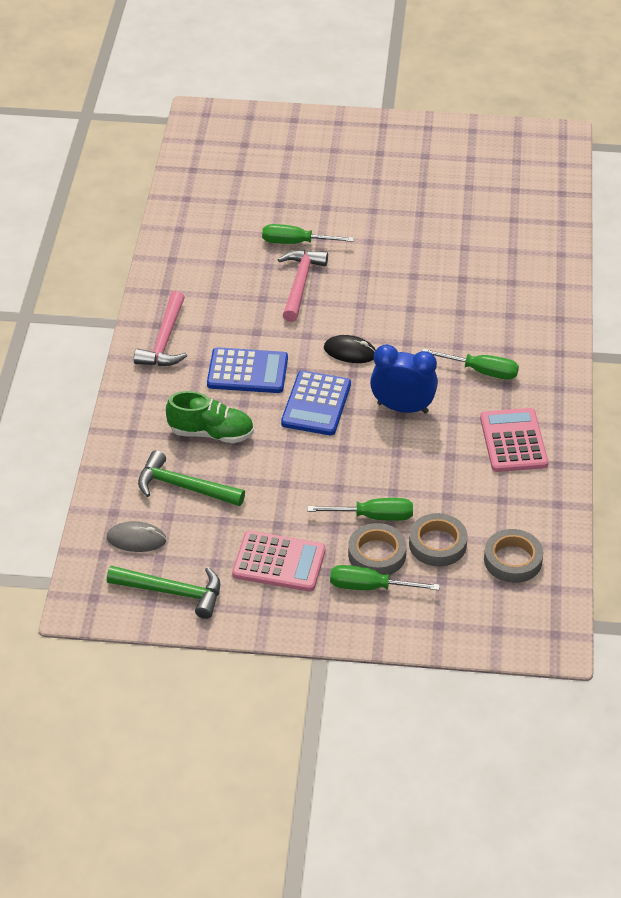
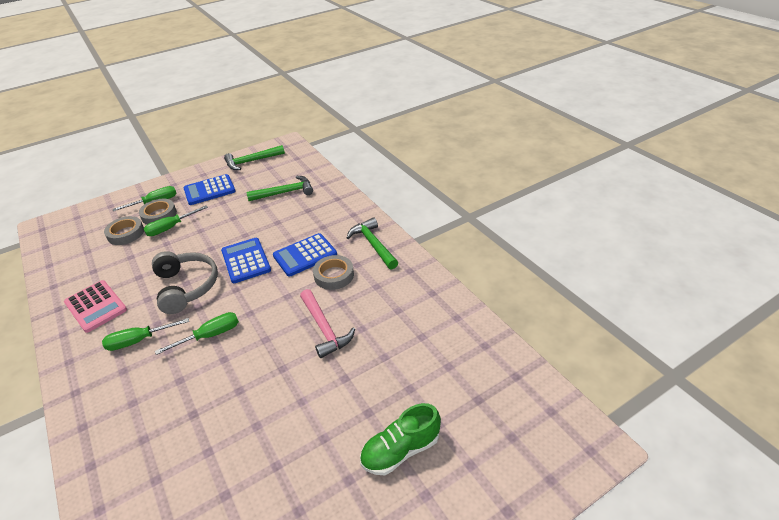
camera: 145 degrees right, 5 degrees down
(136, 539) = (287, 167): grey mouse -> none
(165, 340) = (373, 244): pink hammer -> green hammer
(211, 433) = (294, 218): green shoe -> green shoe (400, 450)
(279, 562) = (209, 190): pink calculator -> blue calculator
(296, 242) = (360, 360): green screwdriver -> green screwdriver (210, 336)
(350, 352) = (247, 301): black mouse -> none
(402, 408) = (186, 287): blue clock -> grey headphones
(512, 560) = (76, 247): grey tape -> grey tape (334, 275)

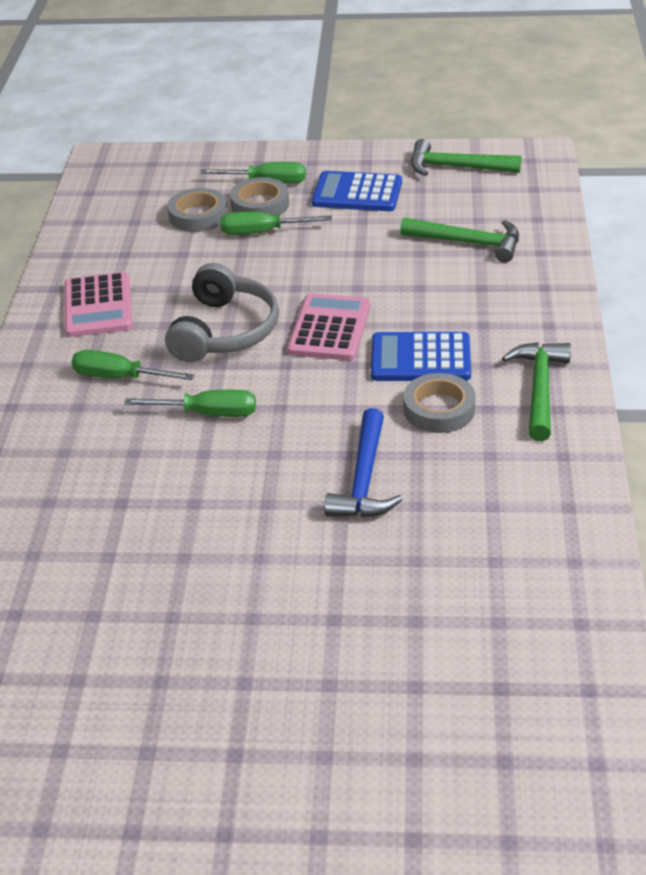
camera: 35 degrees right, 0 degrees up
(246, 260) = (330, 328): blue calculator -> pink calculator
(324, 328) = (364, 479): pink hammer -> blue hammer
(400, 450) = (336, 688): green shoe -> none

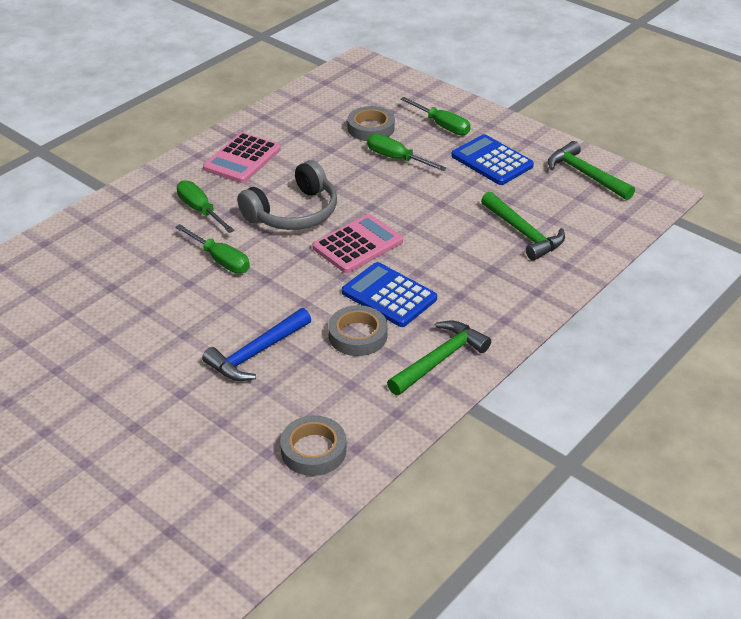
camera: 35 degrees right, 0 degrees up
(260, 205) = (418, 139): grey tape -> grey tape (313, 450)

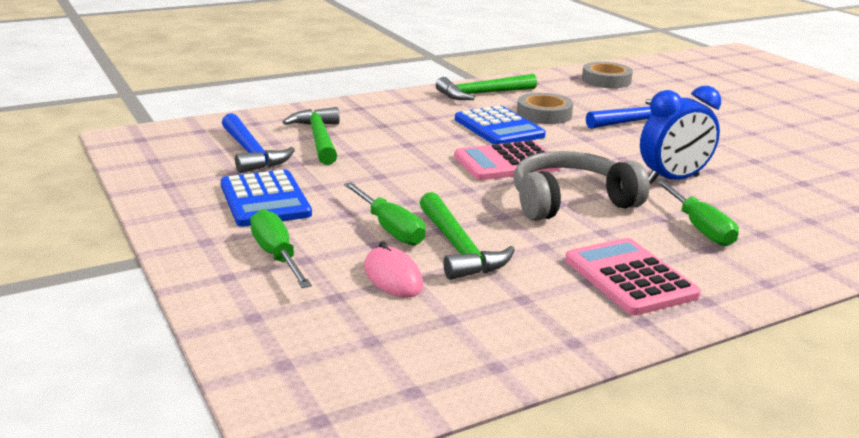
camera: 160 degrees left, 15 degrees down
(220, 260) = (672, 179): green screwdriver -> blue clock
(242, 159) = (630, 278): pink calculator -> pink calculator turned 75 degrees counterclockwise
(371, 128) = (393, 277): grey tape -> pink mouse
(552, 201) = (251, 153): none -> blue hammer
(585, 174) = (175, 165): green hammer -> green hammer (458, 248)

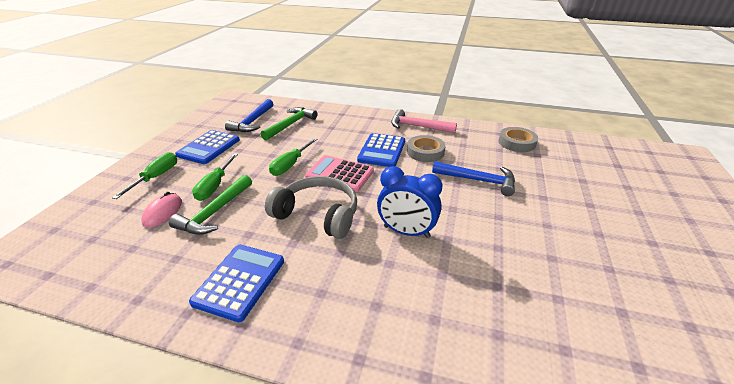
camera: 45 degrees right, 10 degrees up
(482, 94) = (417, 126): green hammer -> pink hammer
(630, 278) = (240, 281): pink calculator -> blue calculator
(699, 227) = (347, 275): green screwdriver -> green screwdriver (290, 165)

